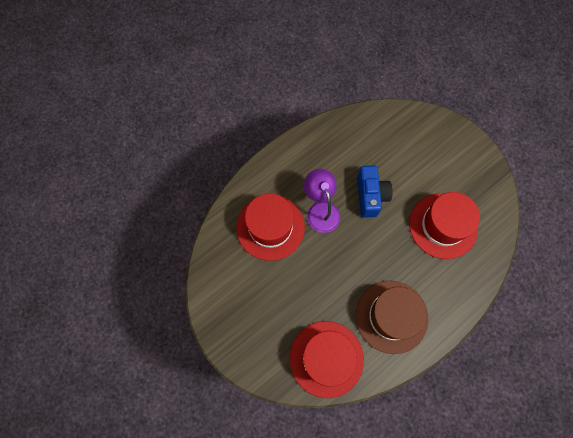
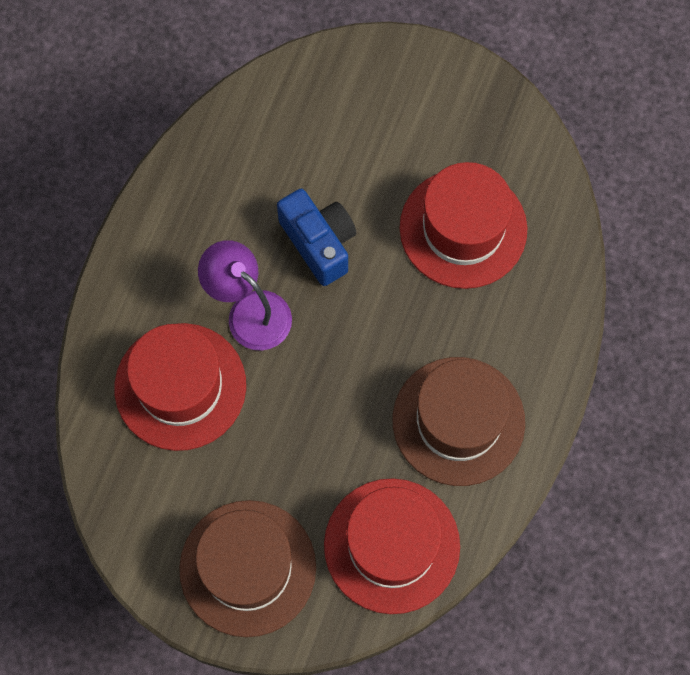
camera: 30 degrees left, 0 degrees up
(253, 329) = (248, 568): none -> brown hat

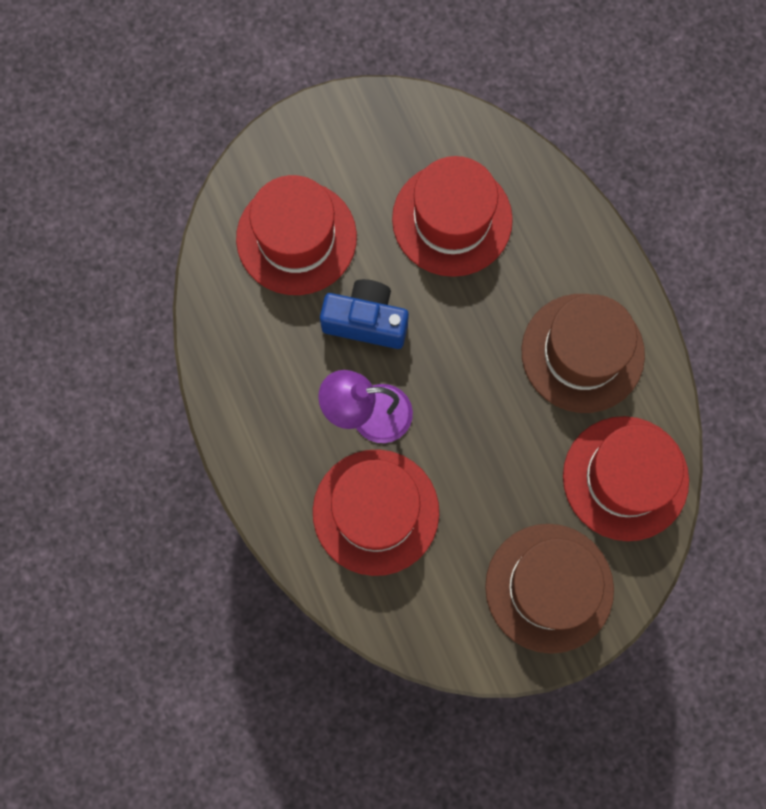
camera: 45 degrees left, 5 degrees up
(332, 135) = (296, 238): none -> red hat

